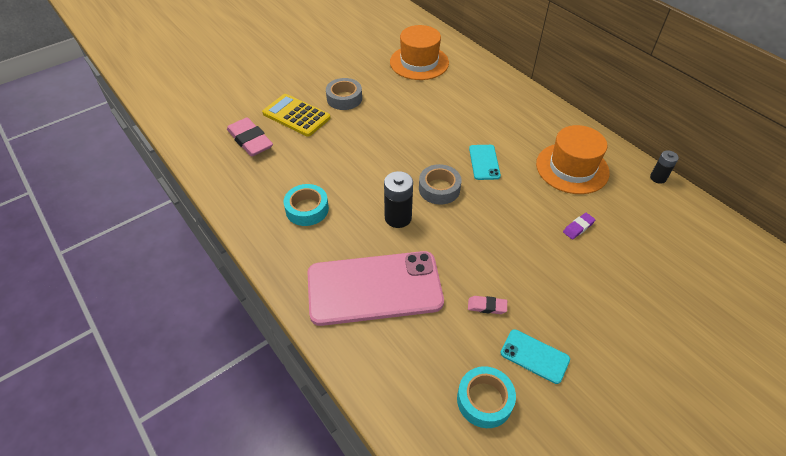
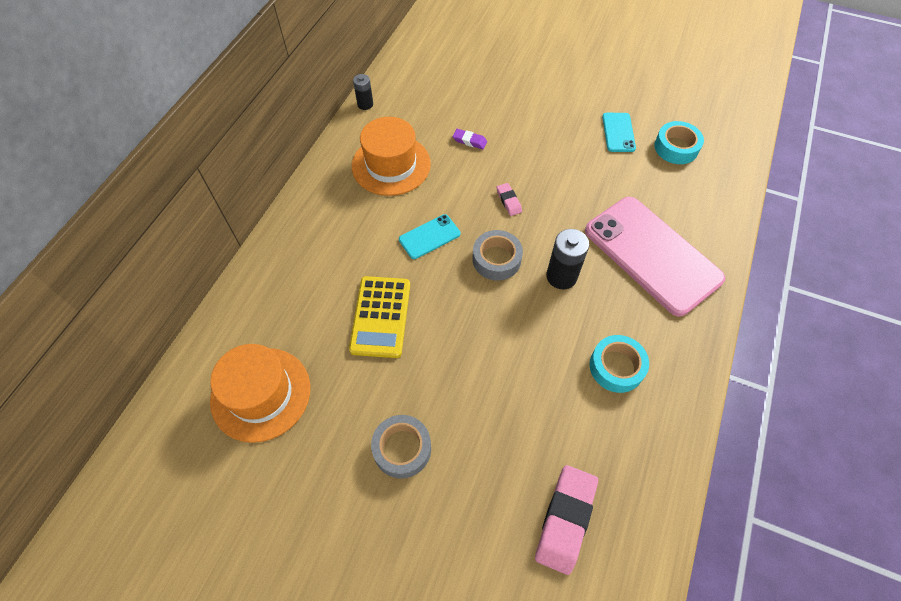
camera: 120 degrees left, 10 degrees up
(296, 116) = (477, 492): yellow calculator -> yellow calculator (380, 317)
(487, 306) = (601, 172): pink eraser -> pink eraser (508, 201)

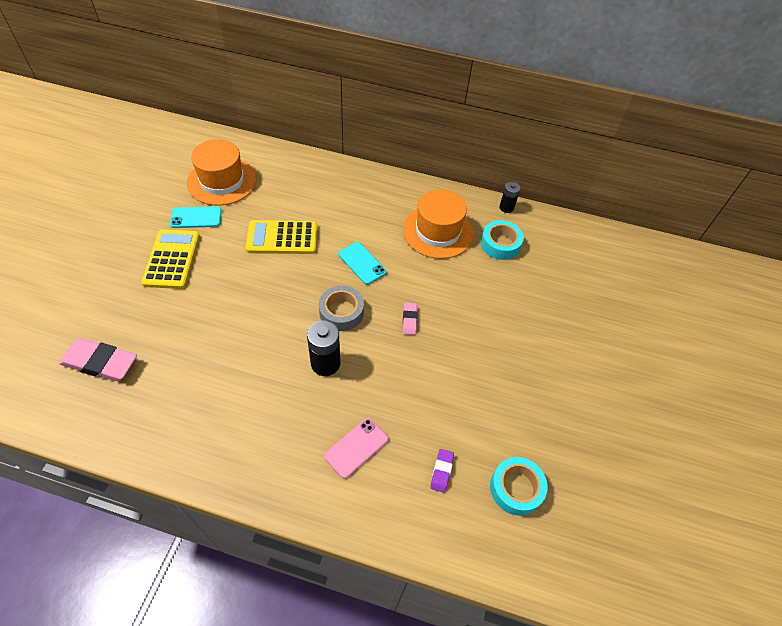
camera: 80 degrees right, 5 degrees down
(402, 449) = (172, 259): grey tape -> yellow calculator
(469, 141) = (479, 287): purple eraser -> purple eraser (441, 471)
(508, 201) = (409, 320): pink eraser -> pink eraser turned 60 degrees counterclockwise
(616, 367) = (229, 406): turquoise tape -> turquoise tape (500, 244)
(618, 132) = (525, 424): turquoise phone -> turquoise phone (196, 217)
(652, 254) = (356, 447): pink phone -> pink phone, size x0.44

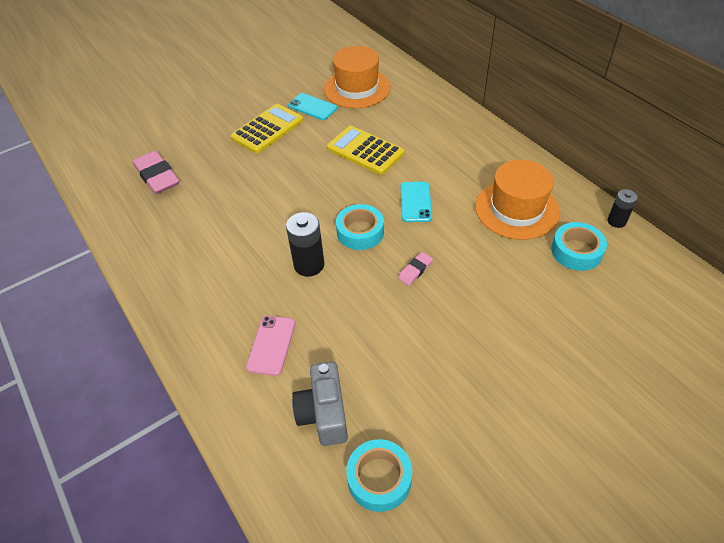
camera: 45 degrees right, 5 degrees down
(341, 312) = (360, 232): grey tape -> turquoise tape
(356, 447) = (271, 345): pink phone -> pink phone turned 75 degrees counterclockwise
(441, 471) = (323, 413): purple eraser -> grey camera

